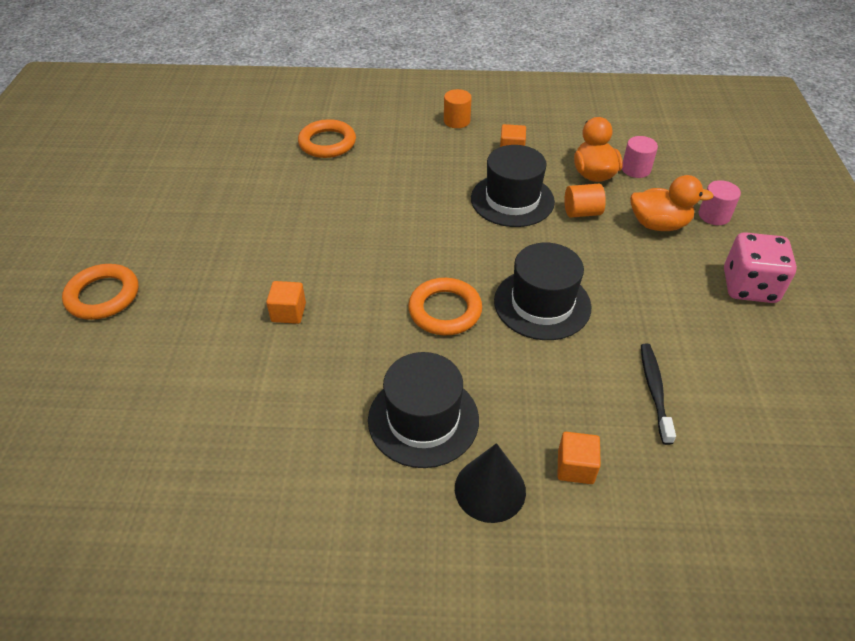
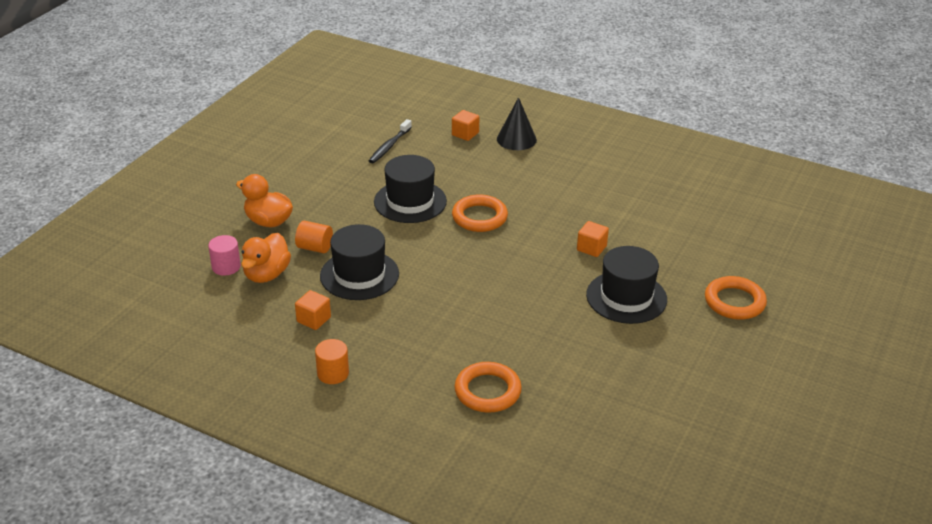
camera: 155 degrees left, 10 degrees down
(423, 419) = (533, 172): black hat -> black hat (626, 297)
(714, 215) = (219, 214): pink cylinder -> none
(749, 286) = (263, 170): pink dice -> none

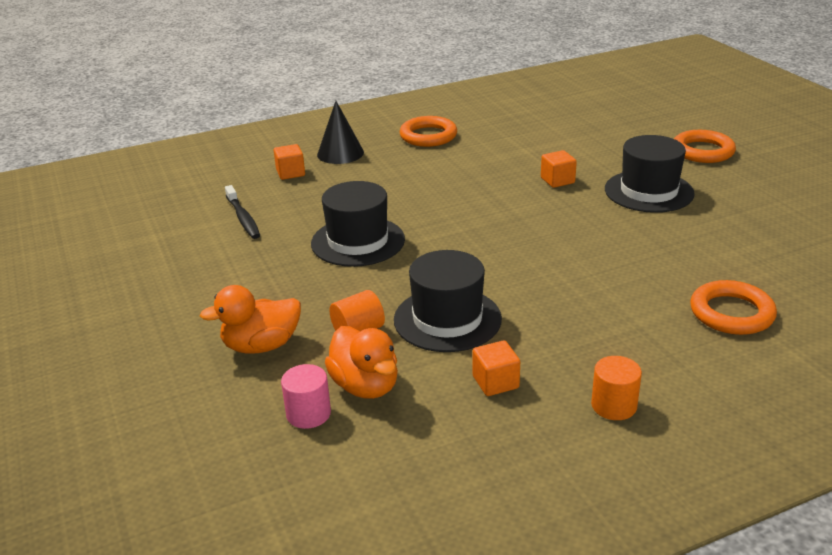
camera: 50 degrees left, 5 degrees down
(479, 217) = (438, 214): orange ring -> orange ring (428, 136)

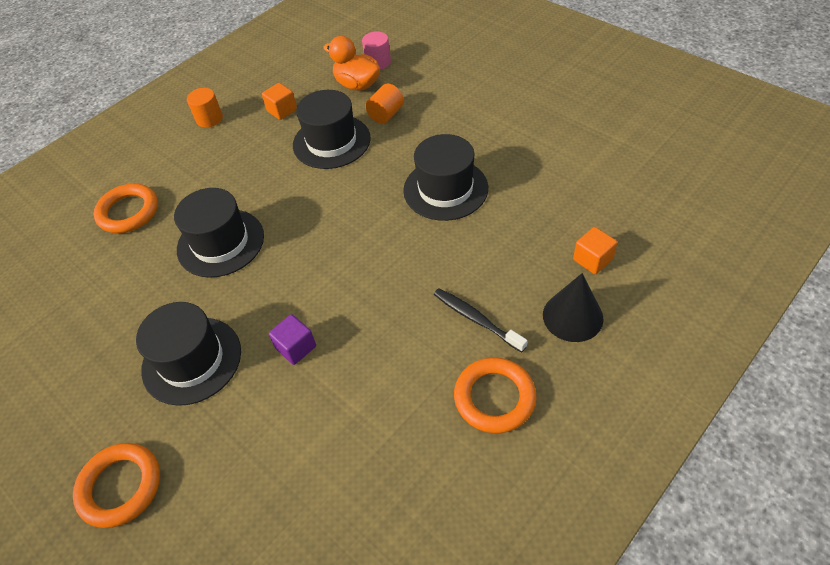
camera: 160 degrees right, 20 degrees up
(243, 218) = (569, 182): black toothbrush -> black toothbrush (476, 319)
(261, 346) = (439, 86): orange duck -> none
(557, 180) = (296, 347): orange cube -> purple cube
(614, 257) = (220, 243): none -> black hat

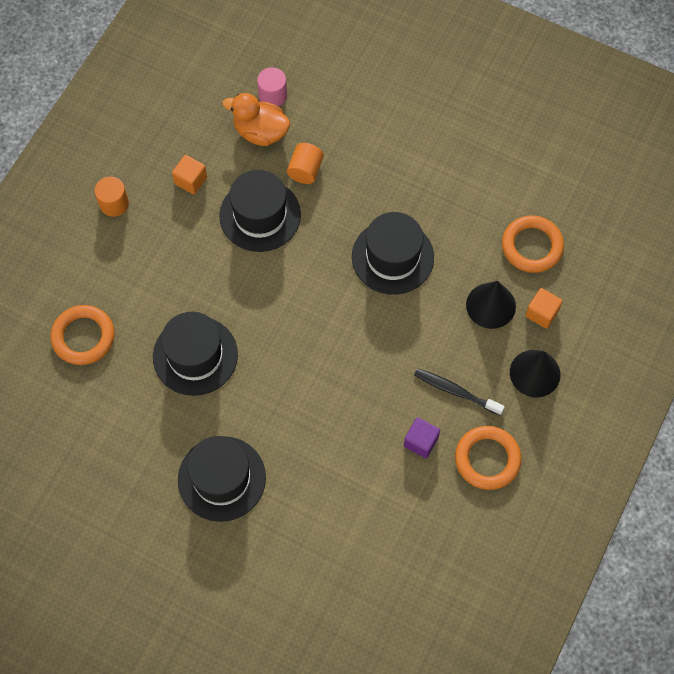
camera: 20 degrees left, 15 degrees up
(120, 487) = (212, 596): orange ring -> orange ring (532, 246)
(296, 347) = (309, 448): purple cube -> purple cube (421, 442)
(537, 244) = (490, 305): none -> black cone

